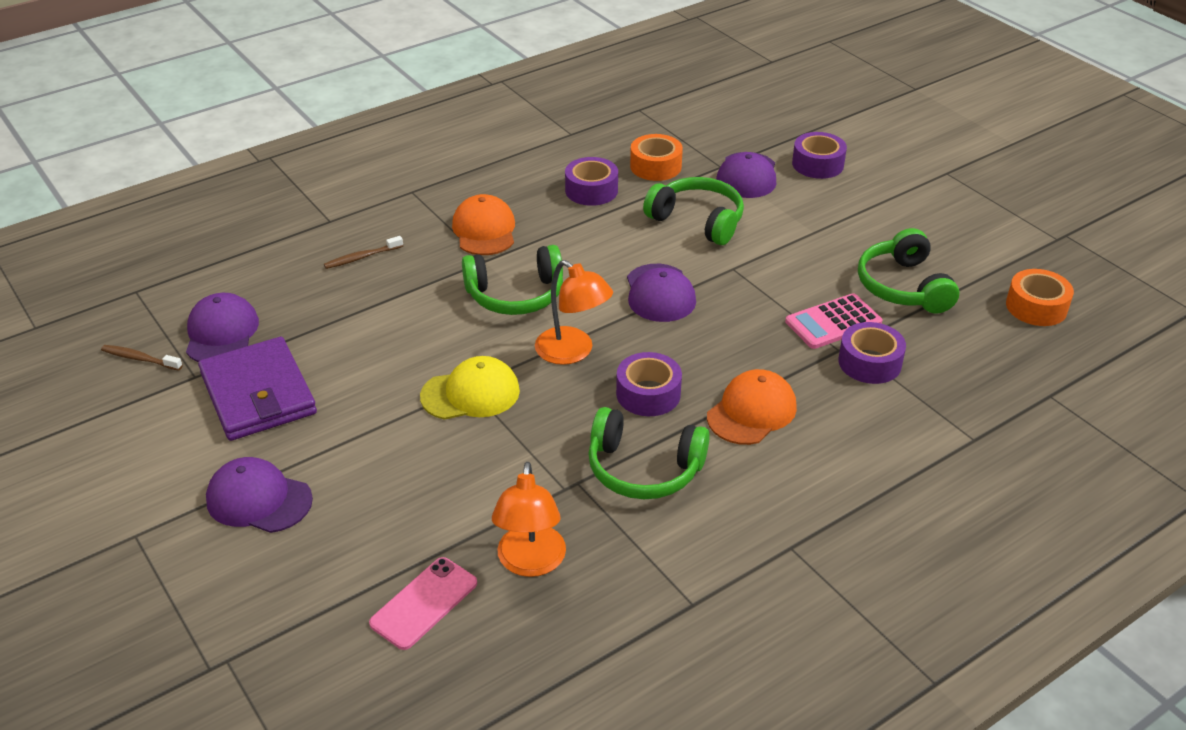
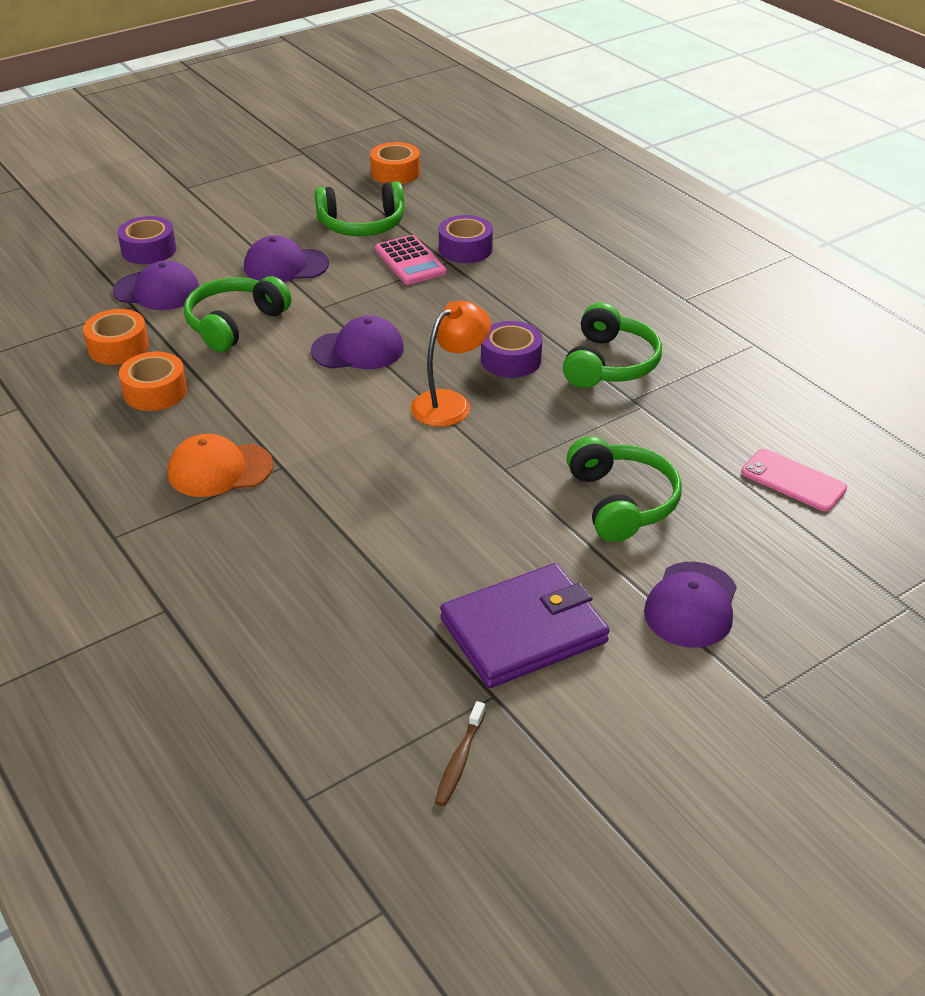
camera: 90 degrees left, 0 degrees up
(221, 333) = (408, 684): purple cap -> purple cap (285, 266)
(361, 257) = (258, 570): brown toothbrush -> none
(470, 393) = (515, 467): yellow cap -> none
(516, 295) = (351, 442): green headphones -> green headphones (621, 502)
(530, 563) = (732, 423): orange lamp -> none
(591, 190) = (155, 392): purple tape -> orange tape
(751, 411) = (531, 307): orange cap -> none

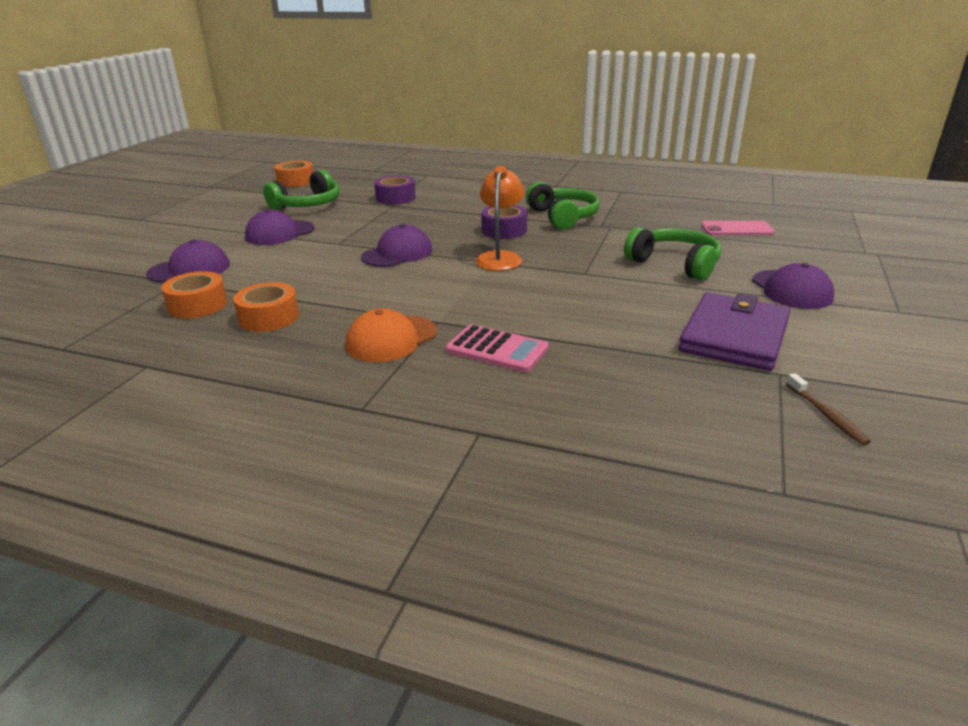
camera: 35 degrees left, 10 degrees down
(149, 250) = (151, 253): purple tape -> none
(234, 324) = (282, 267): green headphones -> none
(410, 261) = (367, 210): pink calculator -> pink calculator (497, 349)

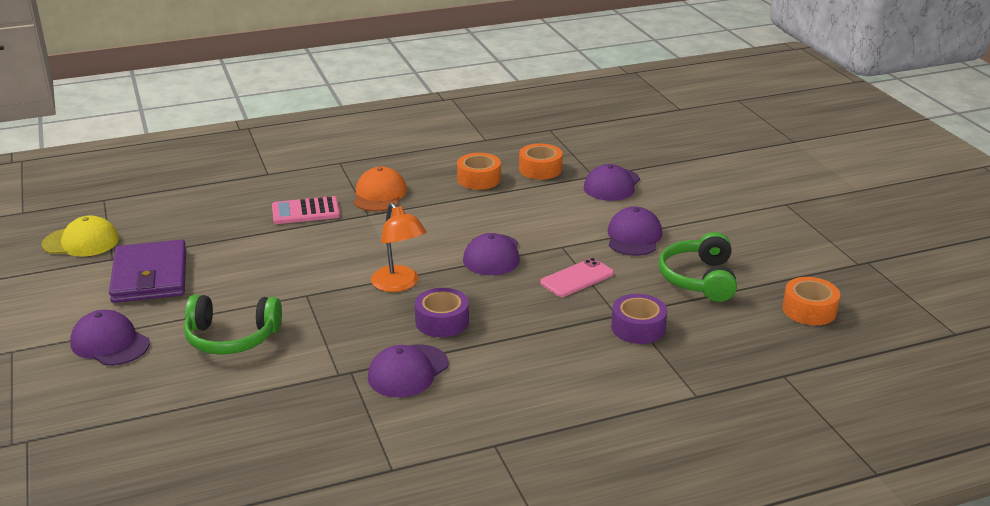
camera: 140 degrees right, 0 degrees up
(563, 217) = (408, 371): green headphones -> purple cap
(736, 229) = (188, 430): pink phone -> pink phone (577, 278)
(826, 415) = (81, 242): brown toothbrush -> yellow cap

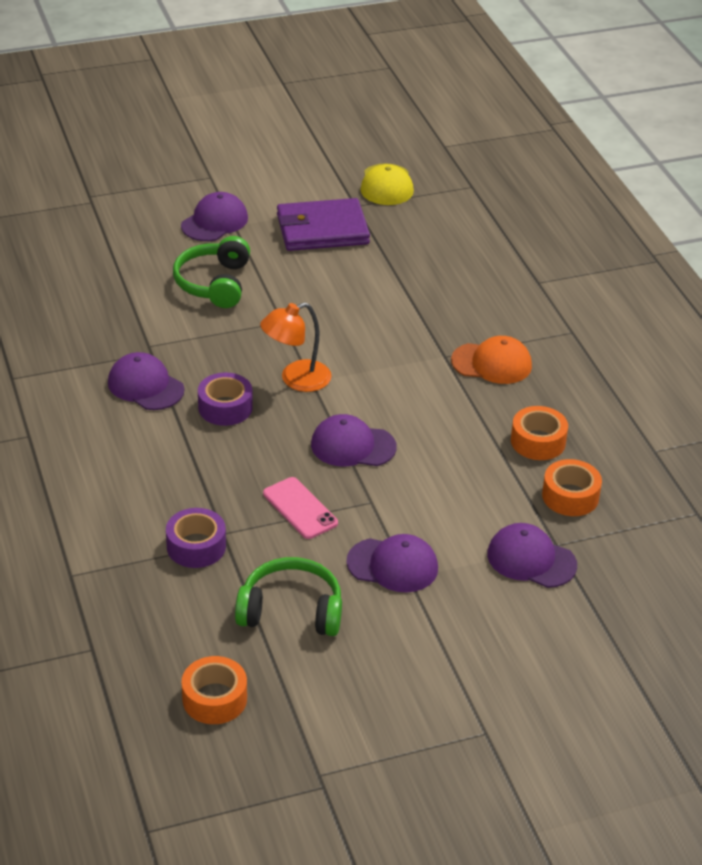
camera: 90 degrees right, 10 degrees up
(305, 211) = (450, 313): pink calculator -> none

